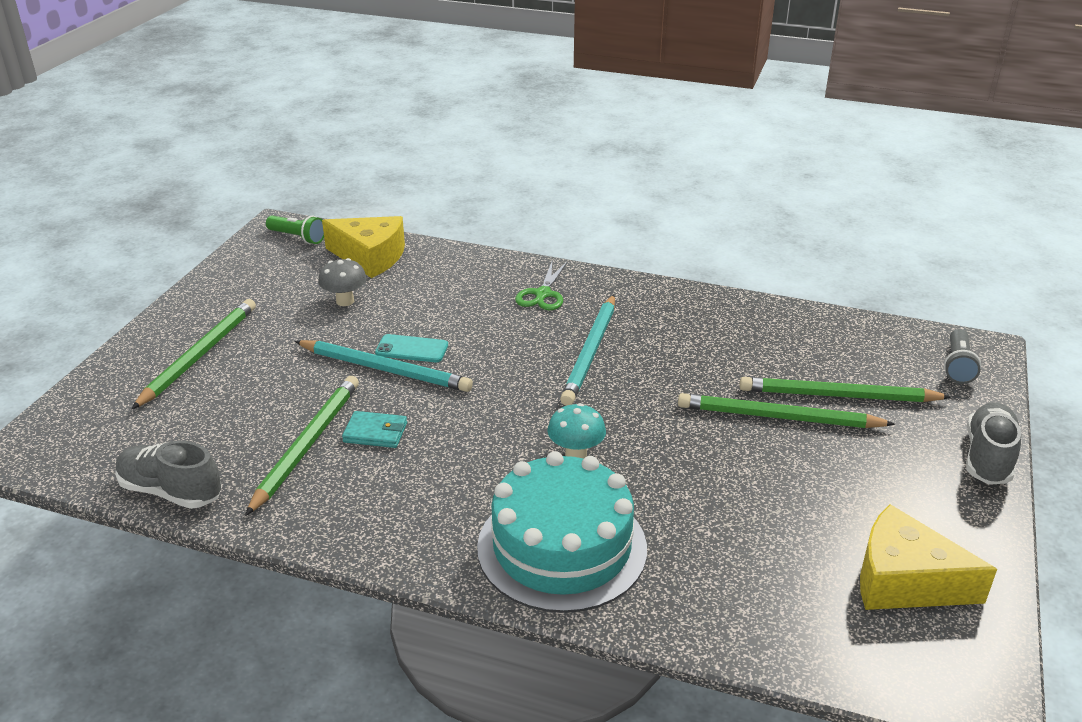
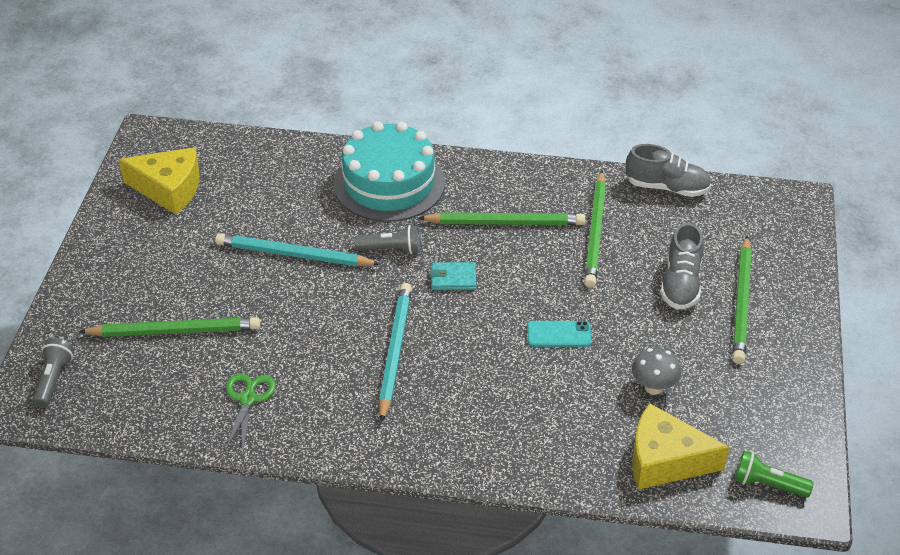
camera: 170 degrees right, 10 degrees up
(375, 432) = (550, 248): turquoise wallet -> turquoise wallet (453, 278)
(385, 369) = (572, 309): turquoise pencil -> turquoise pencil (294, 255)
(543, 294) = (456, 425): green scissors -> green scissors (248, 399)
(576, 454) = (391, 249): turquoise mushroom -> grey flashlight
(778, 417) = (230, 302): green pencil -> green pencil (505, 222)
(988, 457) = (72, 286): grey shoe -> grey shoe (681, 284)

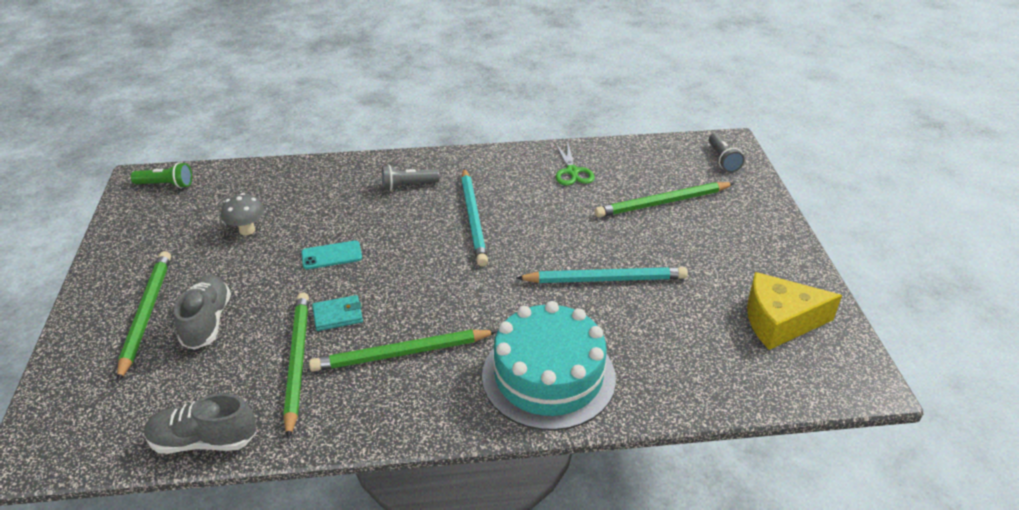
camera: 165 degrees right, 5 degrees down
(391, 249) = (513, 302): grey flashlight -> grey flashlight (408, 186)
(453, 278) = (441, 285): turquoise wallet -> turquoise wallet (338, 315)
(665, 460) = (243, 186): yellow cheese -> none

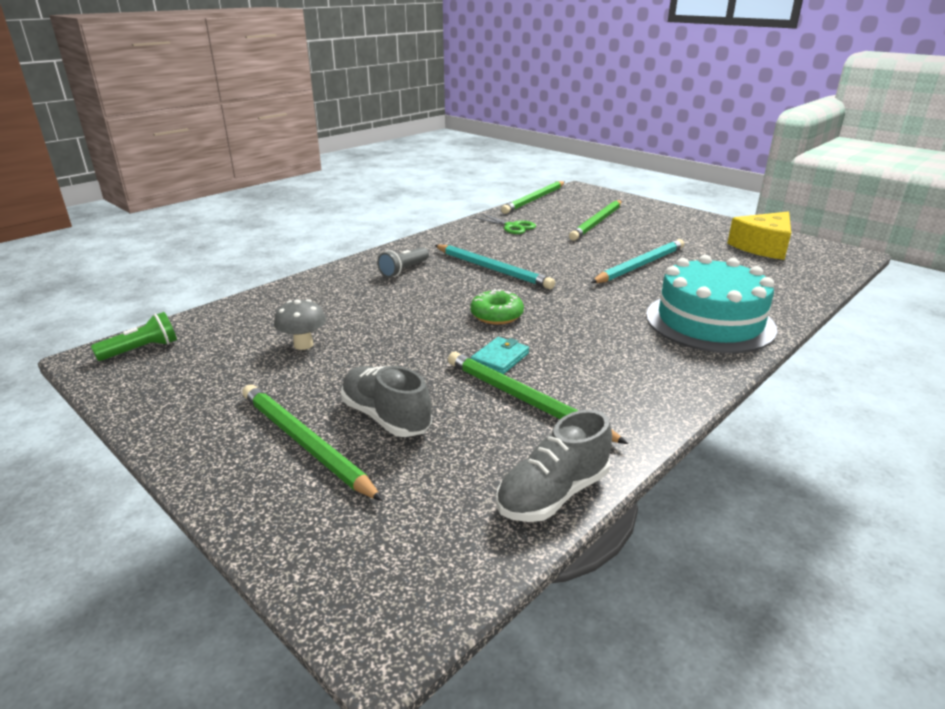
camera: 40 degrees left, 10 degrees down
(331, 255) = (420, 328): turquoise phone -> none
(399, 272) = (496, 315): none -> green donut
(401, 354) = (595, 356): green pencil -> green pencil (534, 200)
(722, 160) = (590, 196): grey flashlight -> none

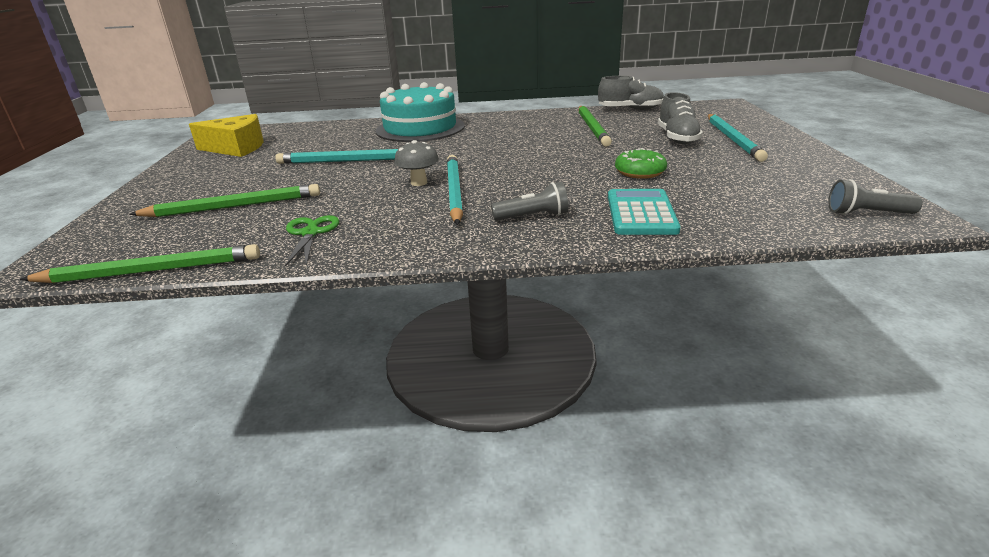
camera: 135 degrees left, 0 degrees up
(141, 350) = (867, 213): green flashlight -> grey flashlight
(303, 345) = (703, 180): grey mushroom -> grey mushroom (419, 183)
(304, 443) = (733, 139): green pencil -> turquoise pencil
(331, 294) = (641, 213): none -> turquoise calculator
(496, 315) = (529, 161): green donut -> green donut (640, 172)
(500, 358) = (573, 142): turquoise wallet -> none

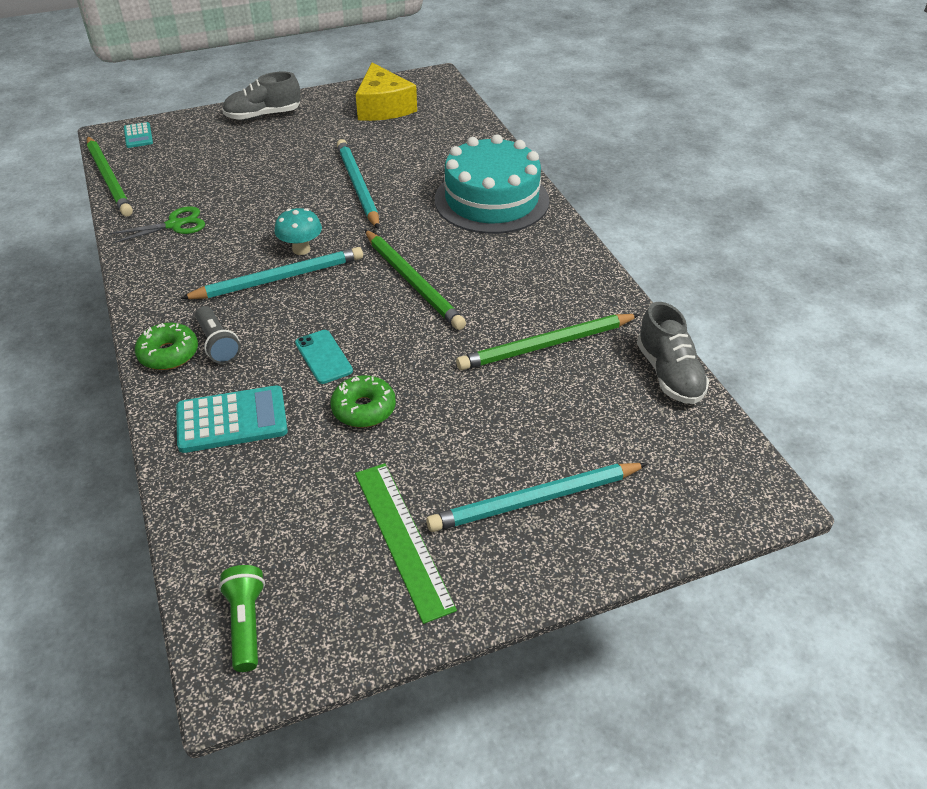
camera: 70 degrees right, 15 degrees up
(76, 253) = (138, 136): none -> turquoise calculator
(233, 206) = (229, 166): green pencil -> green pencil (413, 282)
(419, 183) = (301, 249): grey mushroom -> turquoise mushroom
(535, 237) = (169, 354): none -> green donut
(573, 181) = (323, 357): none -> turquoise phone
(677, 138) = (523, 437): grey shoe -> grey shoe (263, 115)
(770, 168) = (403, 538): none -> green ruler
(867, 213) = (246, 624): grey flashlight -> green flashlight

